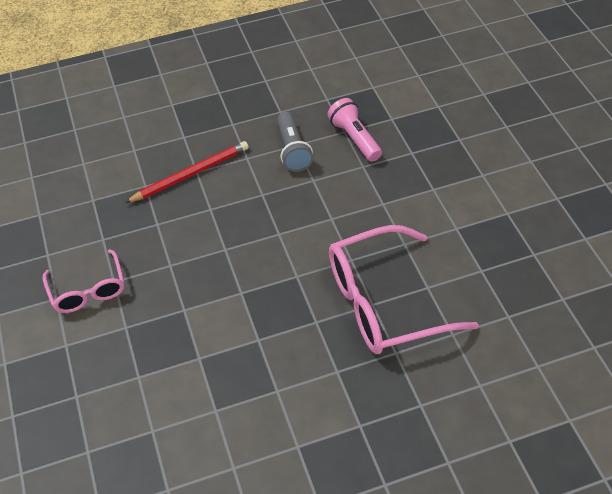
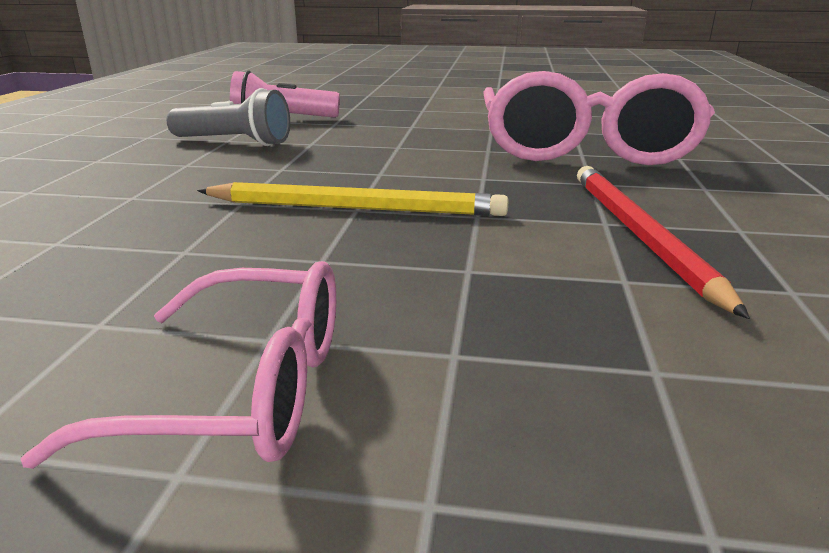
camera: 65 degrees left, 25 degrees down
(191, 174) = (127, 201): red pencil -> red pencil (638, 235)
(225, 248) = (355, 208): none -> yellow pencil

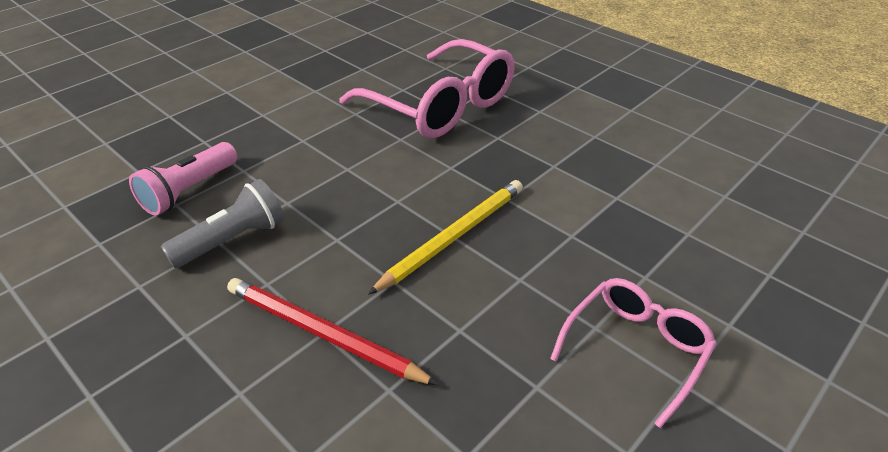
camera: 55 degrees left, 15 degrees up
(638, 235) = (576, 165): red pencil -> red pencil (323, 334)

